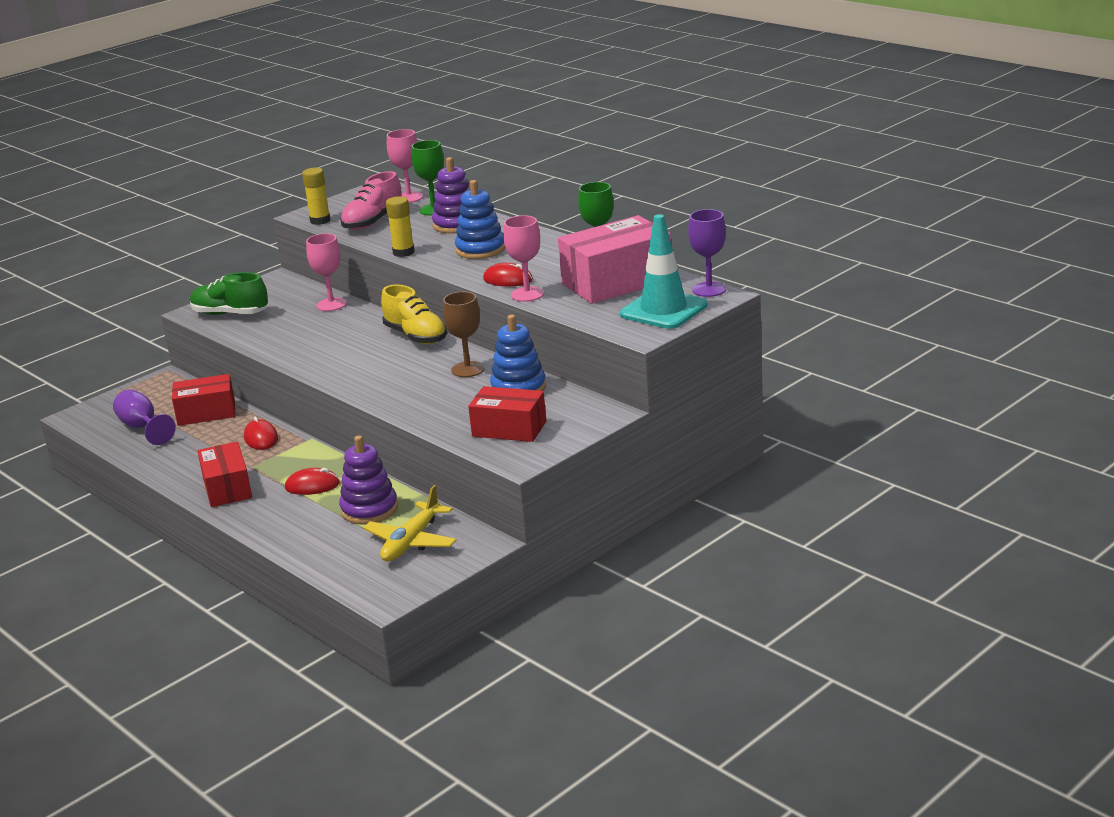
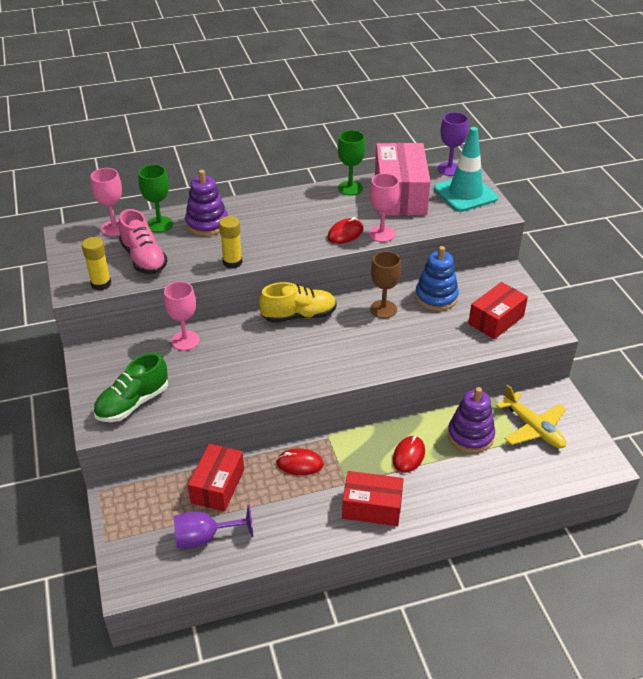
camera: 65 degrees left, 15 degrees up
(480, 249) = (272, 228): blue stacking toy -> none

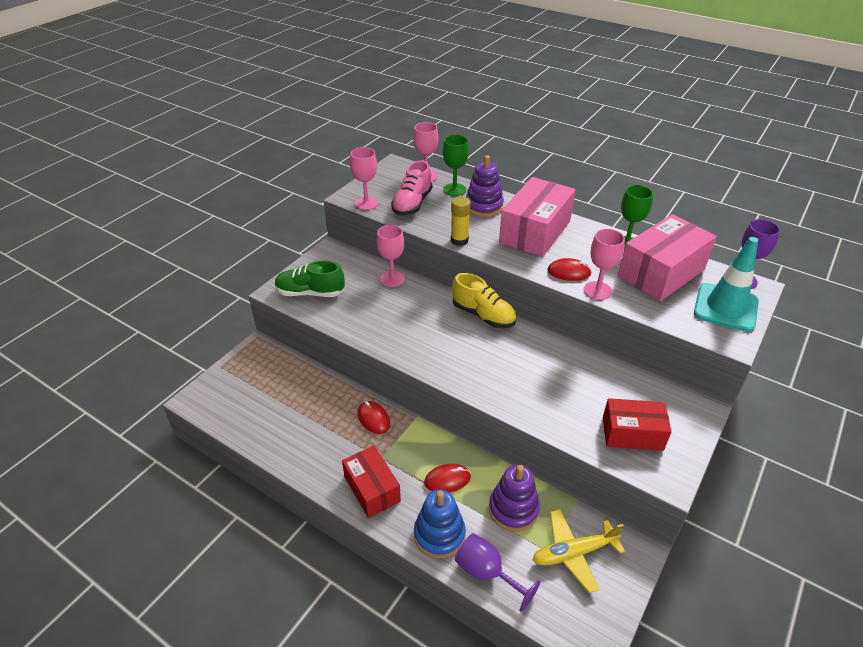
camera: 50 degrees right, 0 degrees up
(101, 284) = (366, 203): yellow glue stick -> pink goblet
(205, 537) = (262, 411): purple goblet -> purple goblet (487, 573)
(218, 486) = (312, 389): red box -> none
(277, 219) = (535, 232): none -> pink box
(383, 309) = (550, 355): brown goblet -> none
(436, 297) = (607, 378): blue stacking toy -> blue stacking toy (439, 534)
(533, 428) = (573, 553): yellow plane -> yellow plane turned 60 degrees clockwise

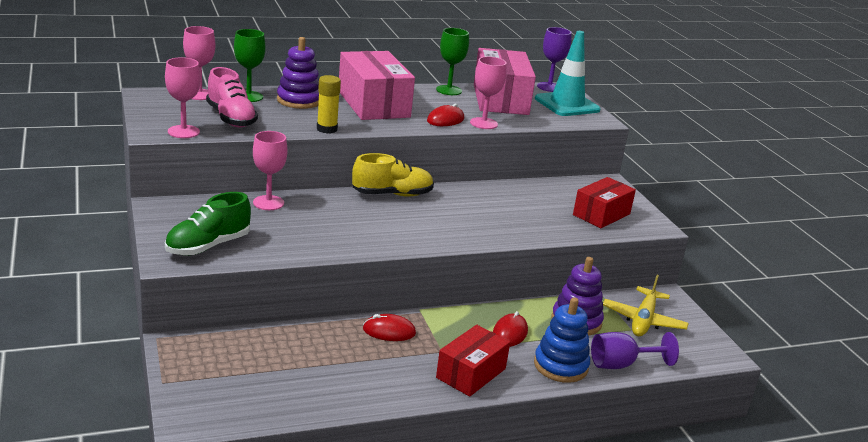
camera: 55 degrees left, 15 degrees down
(372, 489) = (471, 373): red box -> red box turned 60 degrees counterclockwise

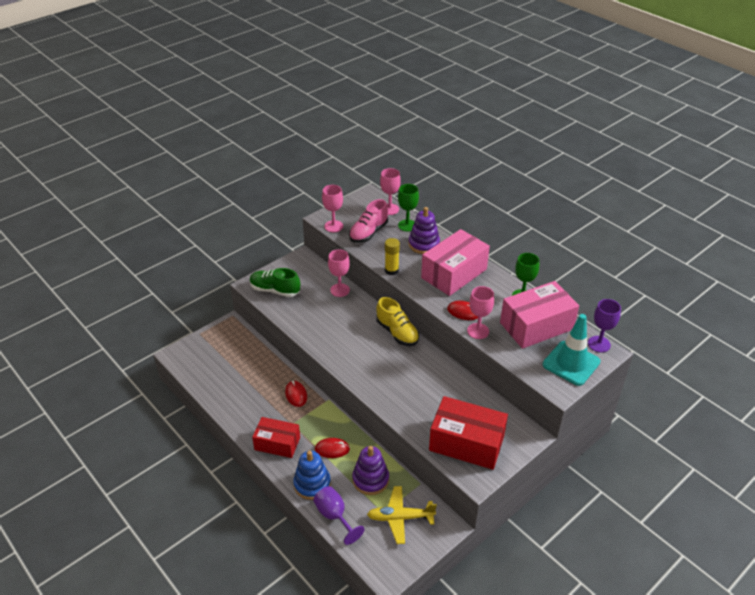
camera: 70 degrees right, 15 degrees up
(601, 214) = (466, 443): red box -> red box, size x1.57

